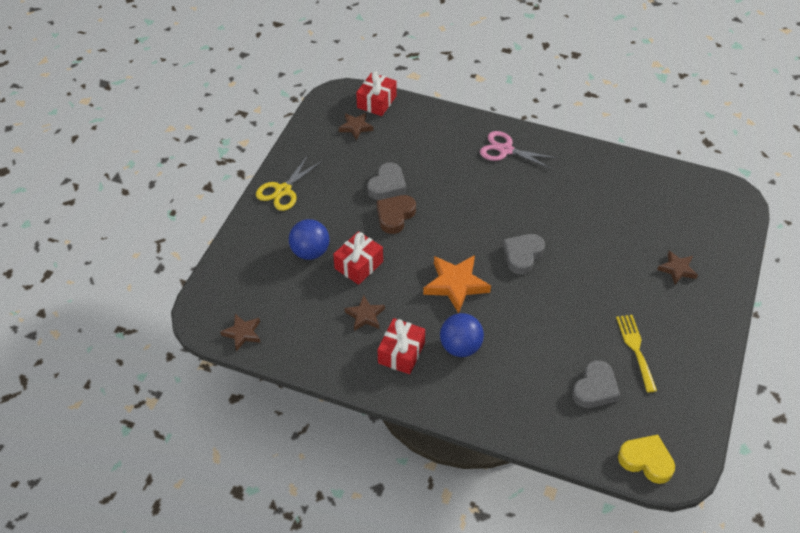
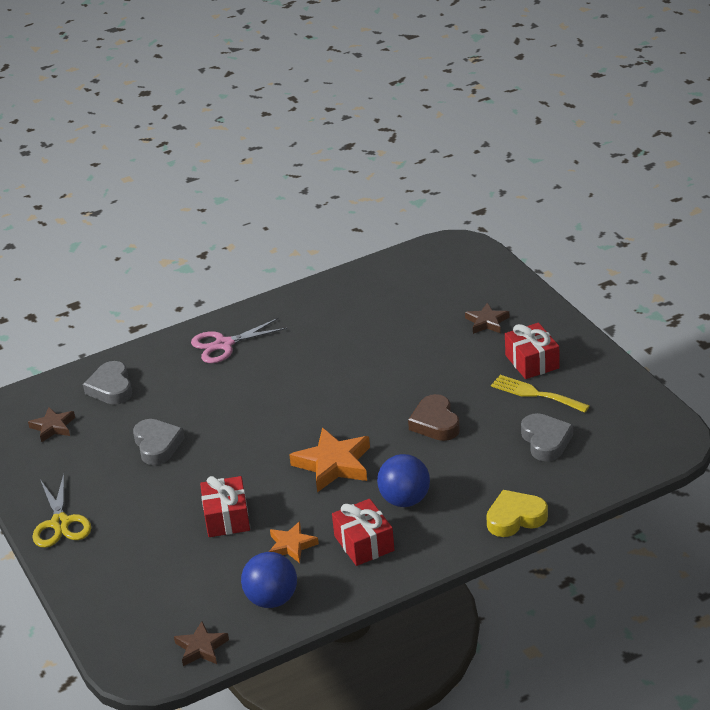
camera: 45 degrees left, 15 degrees down
(310, 252) = (165, 544): blue ball -> blue ball (272, 599)
(365, 316) = (291, 545): brown star -> orange star
(376, 102) = (42, 395): red gift -> red gift (532, 362)
(395, 216) = (201, 460): brown heart -> brown heart (435, 423)
(522, 255) = (356, 403): grey heart -> grey heart (111, 388)
(646, 461) = (647, 453): yellow heart -> yellow heart (515, 518)

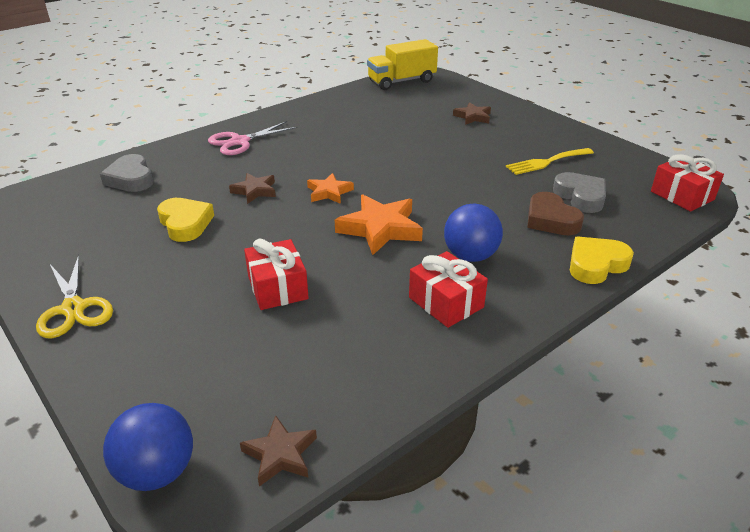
camera: 15 degrees left, 0 degrees up
(53, 427) = (67, 214): brown star -> brown star (255, 191)
(157, 445) = (185, 223): grey heart -> yellow heart
(272, 599) = (359, 377): blue ball -> blue ball (157, 472)
(291, 545) = (362, 311): orange star -> orange star (329, 192)
(428, 258) = (401, 81): none -> yellow truck
(435, 423) = (467, 189): brown heart -> brown heart (551, 220)
(532, 362) = (528, 140): red gift -> red gift (682, 195)
(535, 394) = (546, 162): yellow fork -> yellow fork turned 45 degrees counterclockwise

